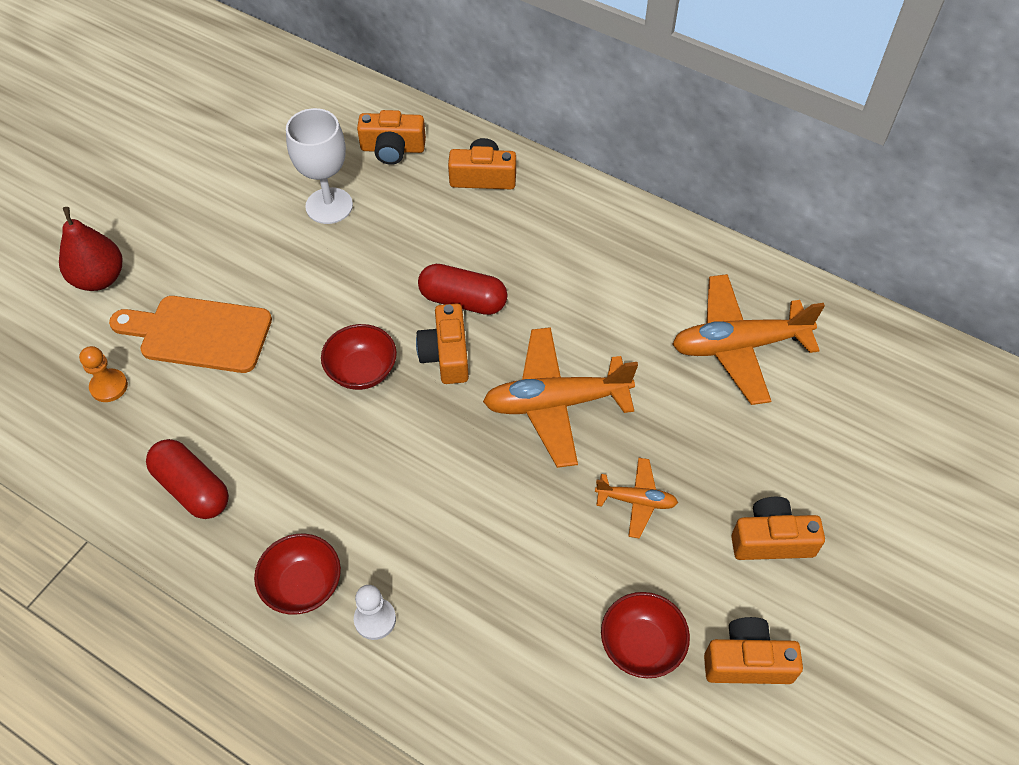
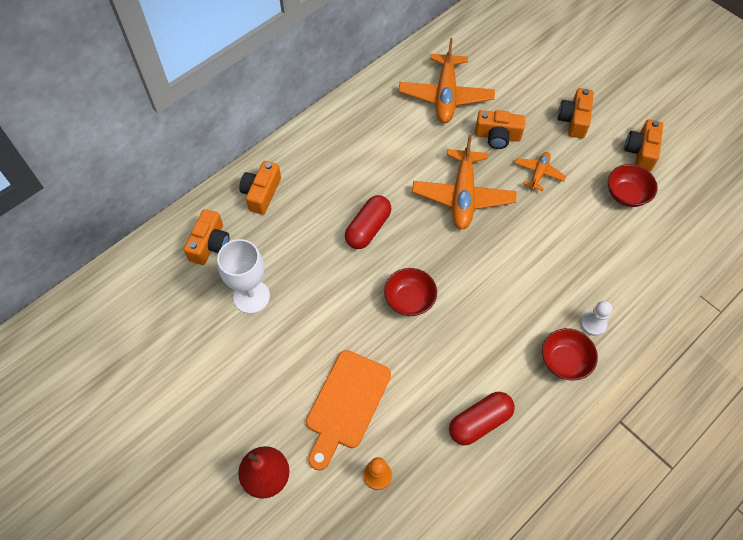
camera: 75 degrees left, 5 degrees up
(446, 354) = (410, 247): orange camera -> orange camera (497, 136)

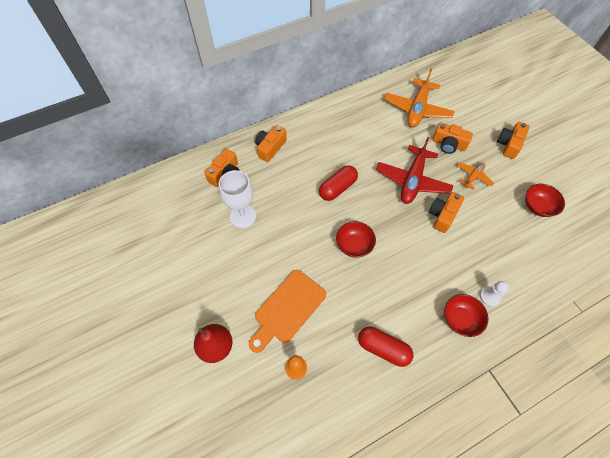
camera: 15 degrees right, 0 degrees up
(463, 196) = (412, 180): orange plane -> red plane
(479, 422) = (383, 348): red capsule -> red capsule turned 45 degrees clockwise
(641, 151) = (556, 178): orange camera -> orange camera (442, 215)

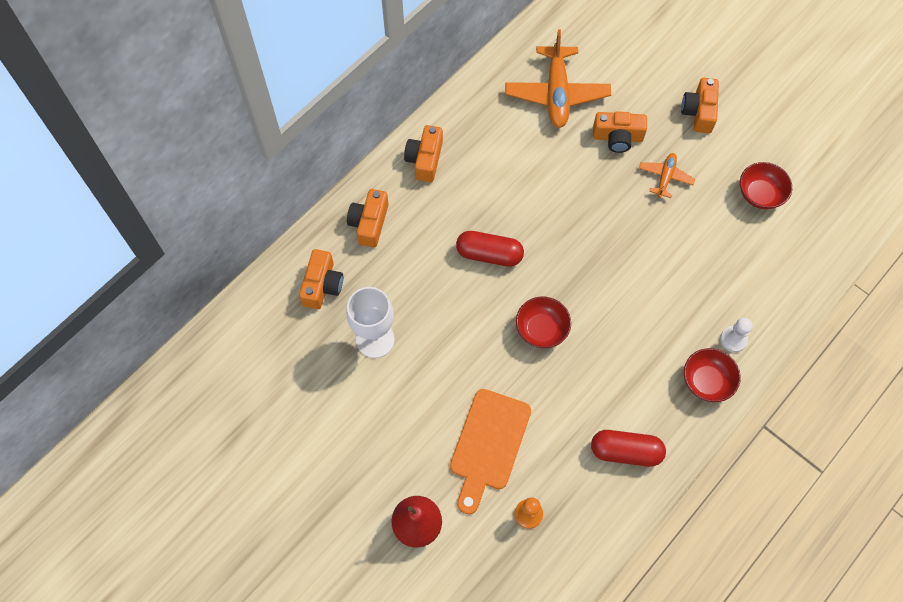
camera: 20 degrees left, 5 degrees up
(337, 188) = (489, 254): red capsule -> red capsule turned 75 degrees clockwise
(412, 180) = (586, 209): red plane -> none
(442, 215) = (642, 248): orange camera -> orange camera (425, 159)

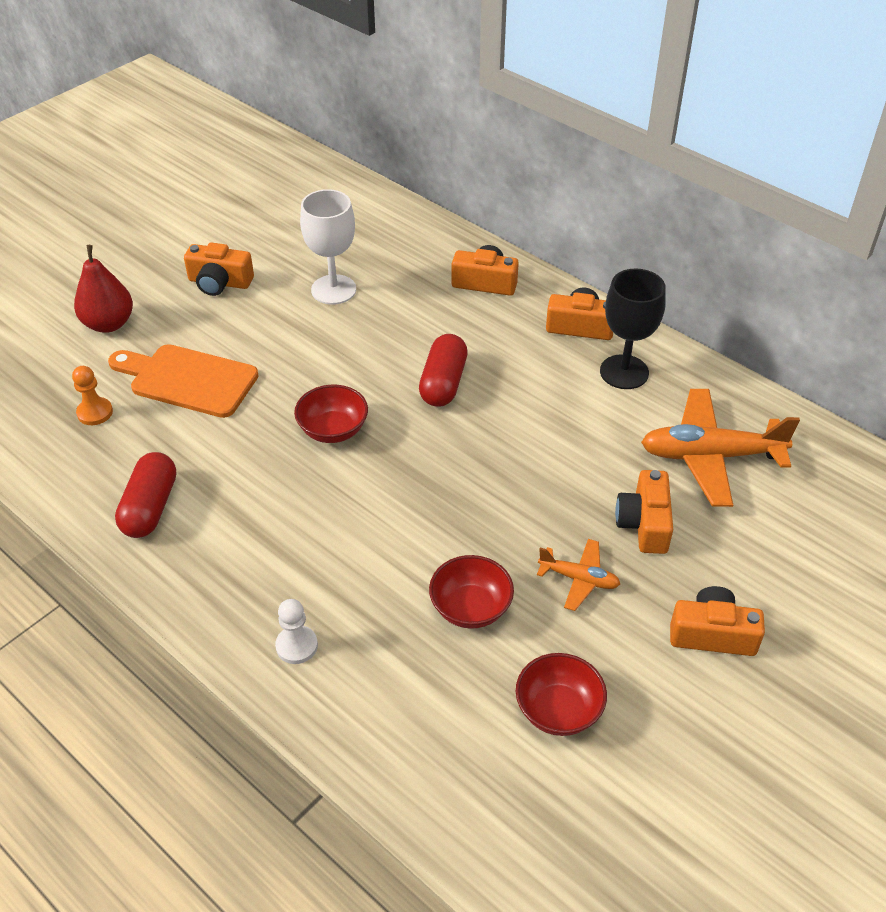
camera: 90 degrees right, 20 degrees down
(322, 285) = (404, 250): orange camera -> orange camera (219, 282)
(475, 135) = (624, 372): none -> black goblet
(706, 381) = (234, 605): red bowl -> red bowl (470, 608)

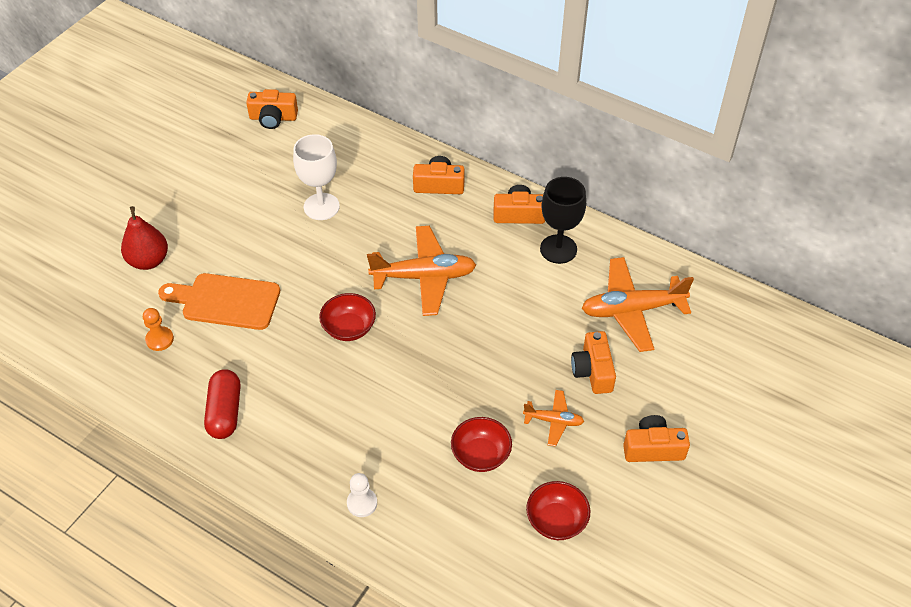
camera: 10 degrees left, 5 degrees up
(219, 282) = (228, 212): orange camera -> orange camera (273, 118)
(443, 383) = (424, 277): red capsule -> orange plane

